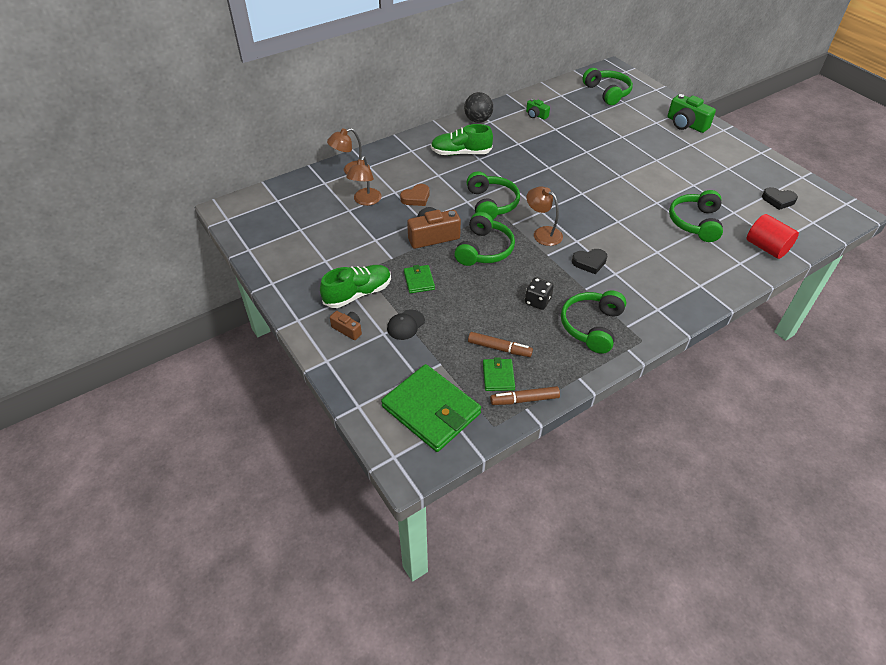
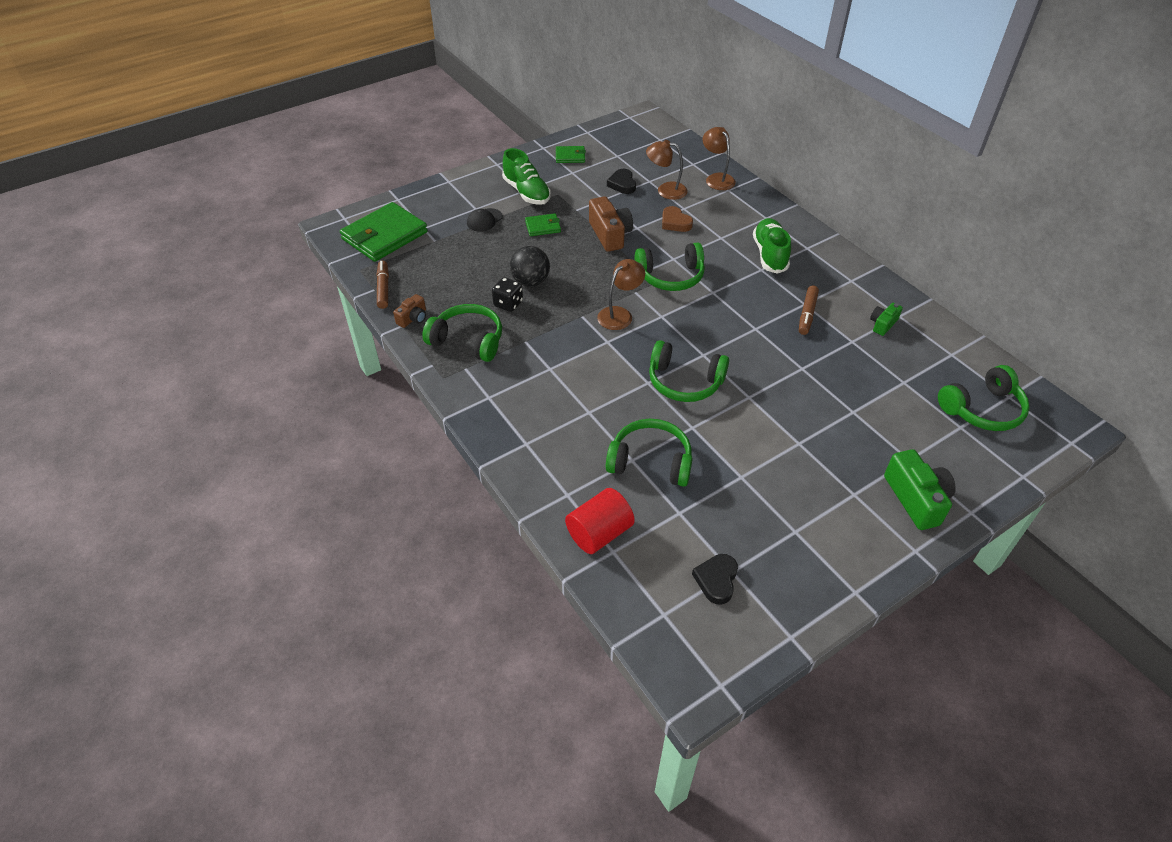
camera: 90 degrees right, 0 degrees up
(348, 329) = (483, 189): brown camera -> brown camera (413, 318)
(405, 325) = (484, 220): black cap -> black cap turned 90 degrees counterclockwise
(478, 120) = (850, 270): black ball -> black ball (530, 282)
(484, 249) = (590, 269): green headphones -> green headphones (684, 382)
(498, 376) = (413, 274): green wallet -> green wallet (570, 156)
(499, 348) = (447, 275): brown marker -> brown marker (807, 314)
(589, 262) = (568, 348): black heart -> black heart (622, 184)
(686, 124) = (916, 499): green camera -> green camera turned 120 degrees clockwise

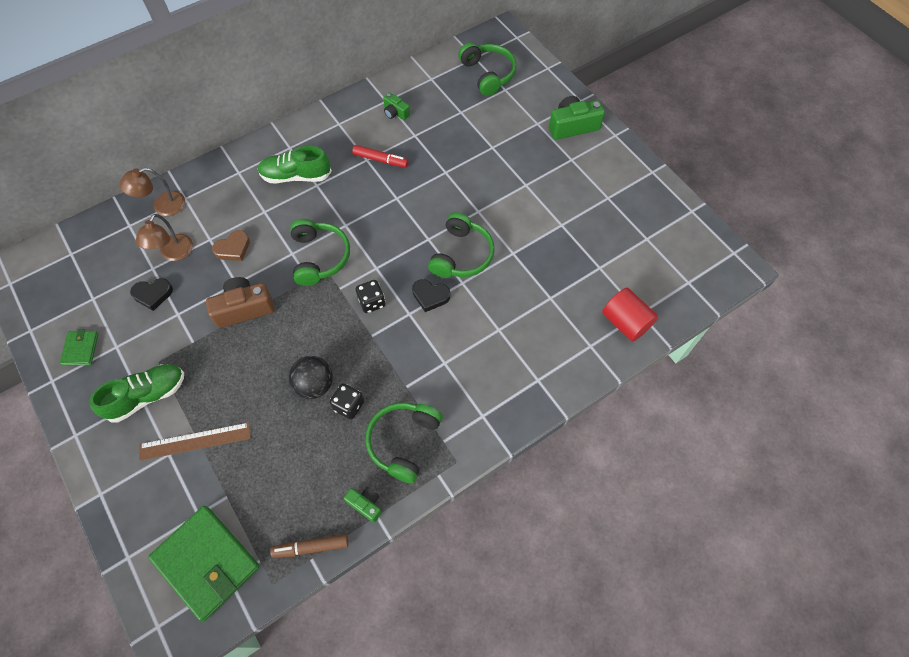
camera: 90 degrees left, 15 degrees up
(413, 318) = (365, 504): brown camera -> green camera
(484, 220) = (195, 441): black cap -> brown ruler
(543, 227) = (219, 376): green wallet -> none
(620, 314) = (372, 302): brown lamp -> black dice
(650, 461) = (551, 284): green headphones -> none
(716, 580) = (655, 248): black heart -> black heart (430, 296)
(807, 314) = (380, 160): brown marker -> red marker

